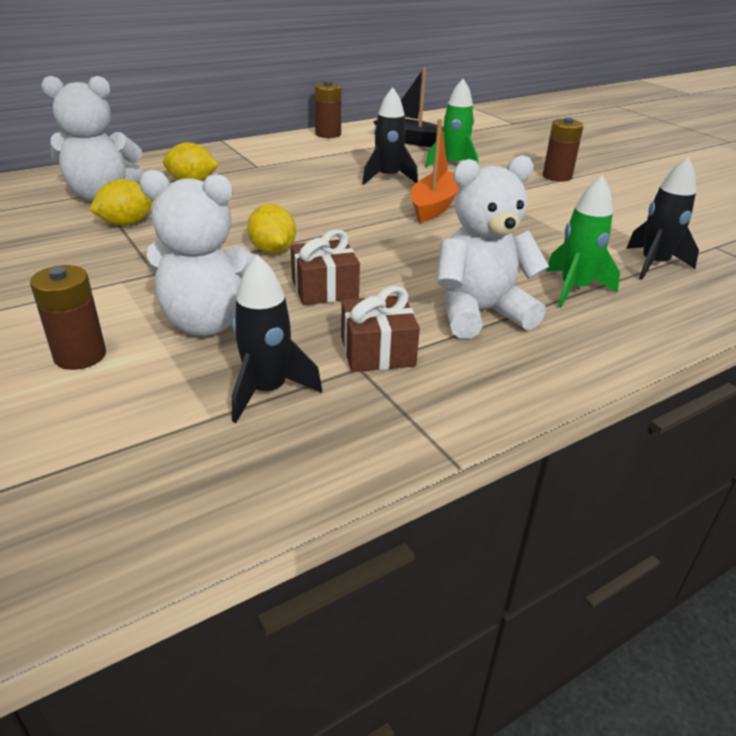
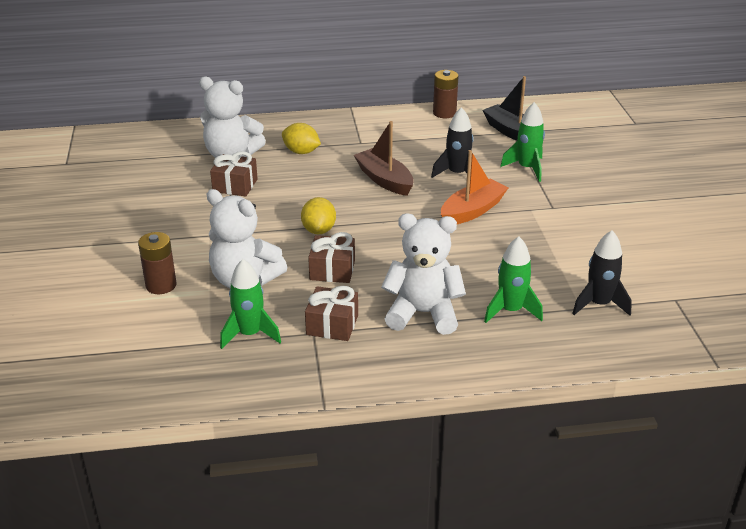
camera: 25 degrees right, 0 degrees up
(126, 223) = (235, 185): yellow lemon -> brown gift
(267, 391) = (250, 334): black rocket -> green rocket
(313, 193) = (384, 180): none -> brown boat
(557, 176) = (610, 198): brown battery -> none

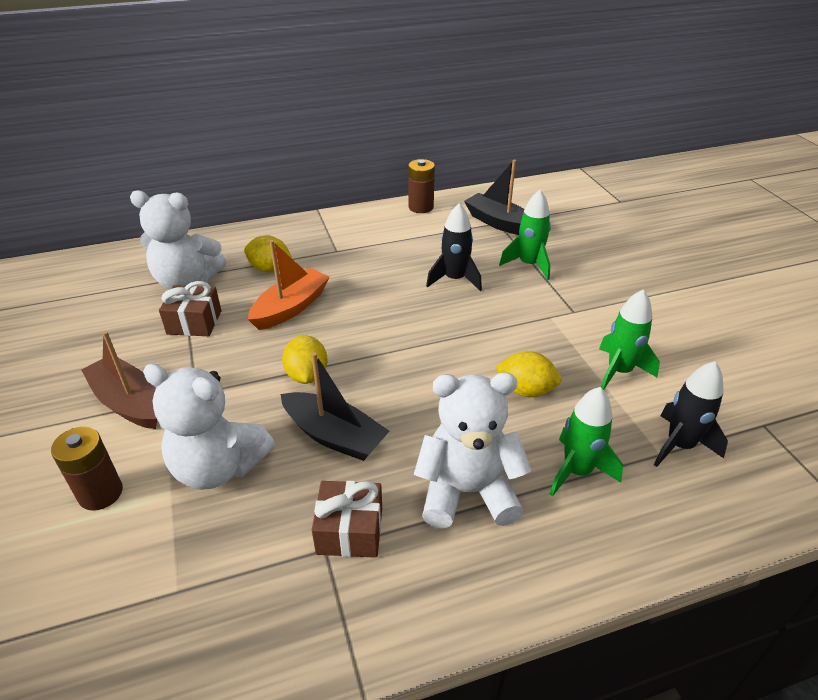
camera: 10 degrees left, 5 degrees up
(250, 334) = (235, 566): green rocket -> green rocket (619, 371)
(332, 270) = (334, 436): brown gift -> black boat
(384, 180) = (373, 296): brown boat -> brown boat (128, 402)
(472, 211) = (485, 326): orange boat -> orange boat (291, 308)
(490, 257) = (526, 390): none -> yellow lemon

